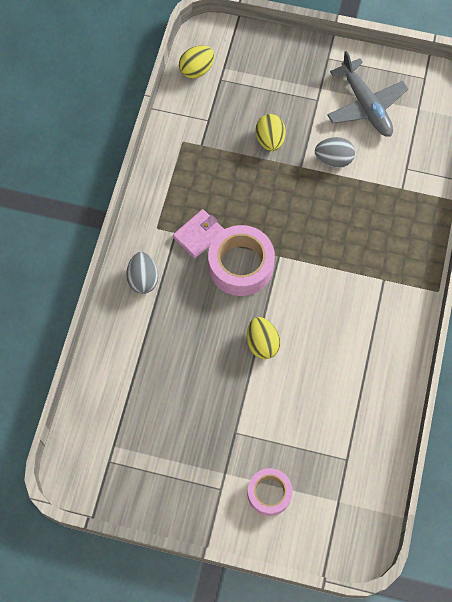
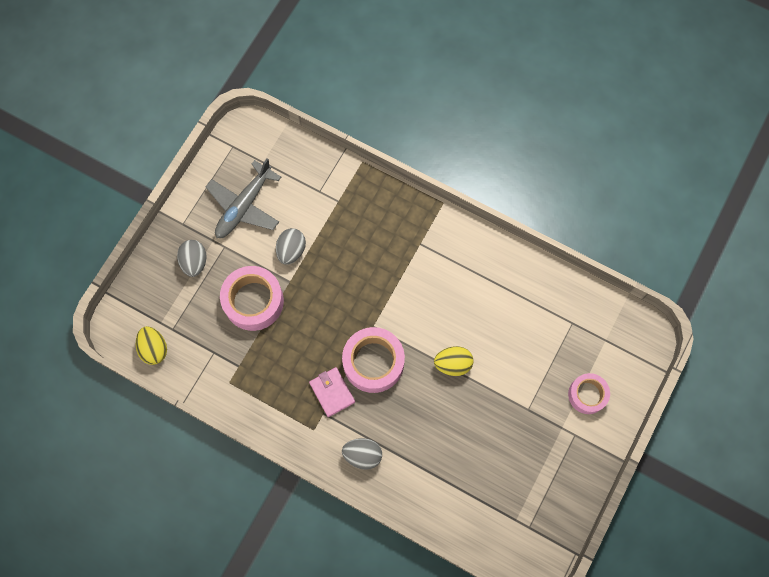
camera: 75 degrees left, 5 degrees up
(270, 140) = (253, 301): yellow egg -> pink tape
(292, 79) = (194, 262): none -> grey egg
(365, 105) = (244, 206): grey plane -> grey plane turned 135 degrees clockwise

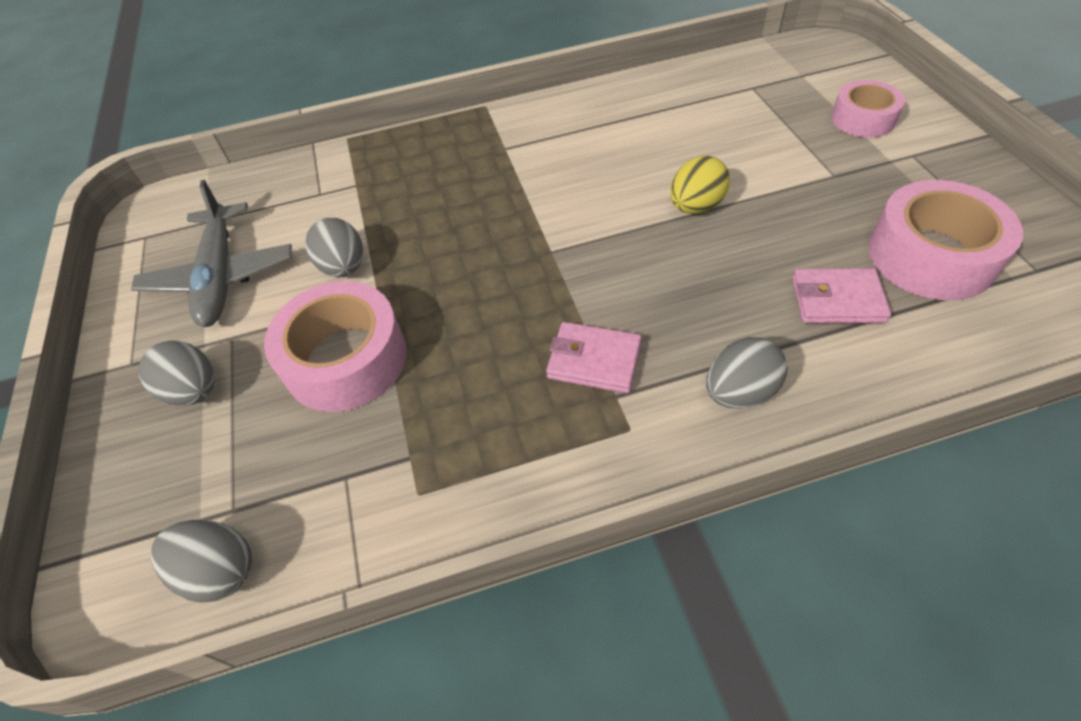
camera: 40 degrees left, 20 degrees down
(154, 349) = (220, 570): yellow egg -> grey egg
(373, 362) = (602, 283): pink tape -> pink tape (931, 256)
(442, 460) = (837, 300): none -> pink wallet

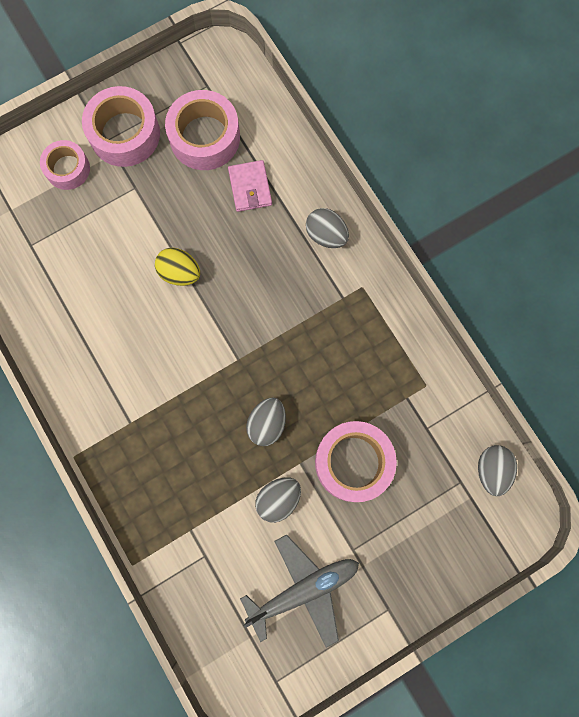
camera: 110 degrees left, 25 degrees up
(194, 391) = (397, 550): grey egg -> grey egg (267, 424)
(594, 360) = (322, 314): pink wallet -> none
(926, 172) = (124, 134): none -> pink tape

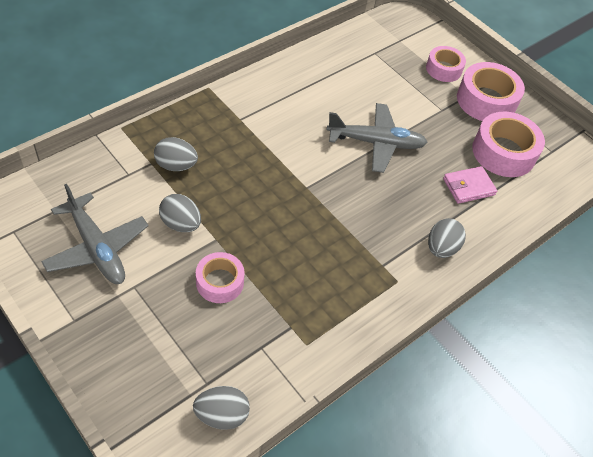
camera: 75 degrees right, 25 degrees down
(180, 273) = (376, 143): yellow egg -> grey plane
(267, 424) = (250, 211): grey egg -> grey egg (176, 165)
(353, 462) = (220, 282): pink tape -> pink tape, size x0.62

